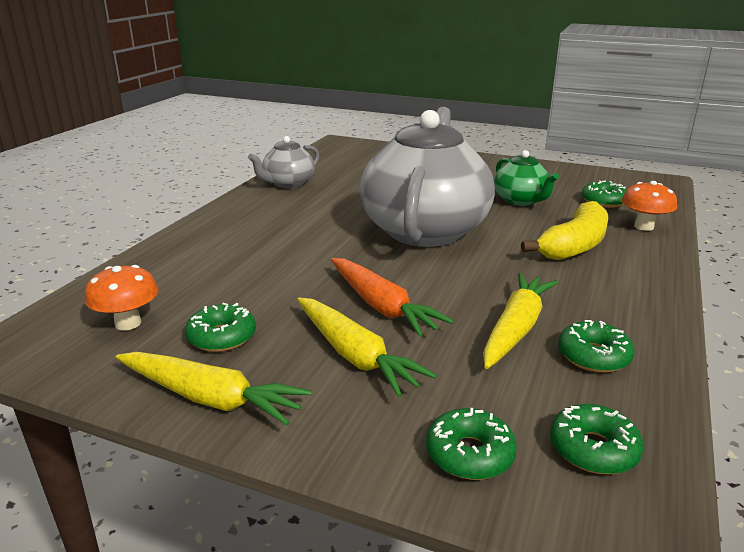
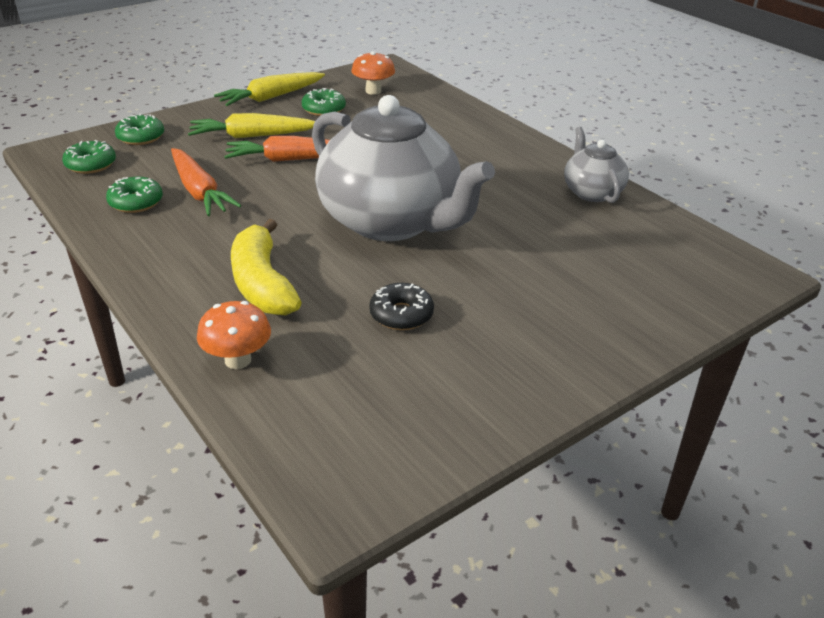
camera: 120 degrees right, 10 degrees up
(516, 328) = (199, 191): yellow carrot -> orange carrot
(521, 200) = (401, 314): green teapot -> black donut
(604, 201) = (330, 381): green donut -> none

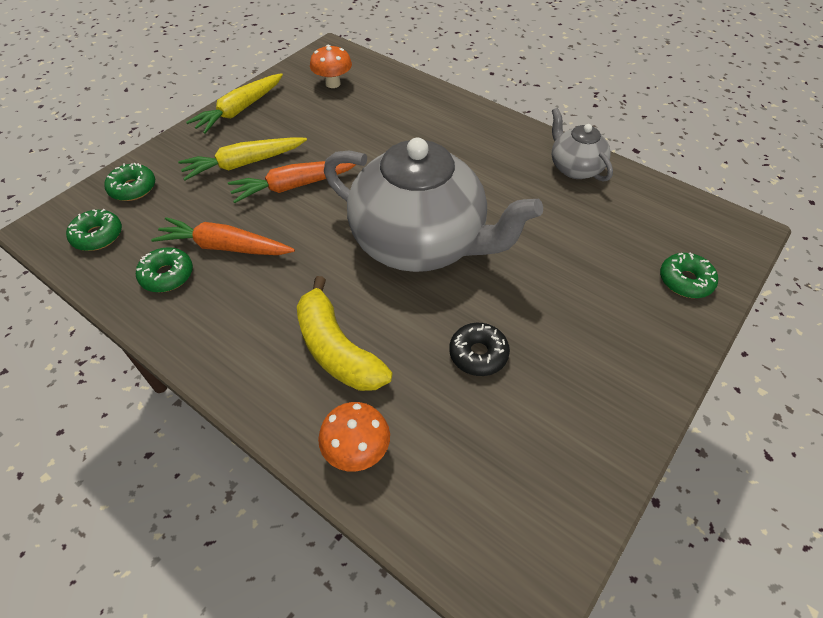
camera: 15 degrees left, 15 degrees up
(199, 191) = (224, 247): orange carrot -> orange carrot turned 150 degrees clockwise
(324, 109) = (297, 116): green donut -> green donut (685, 281)

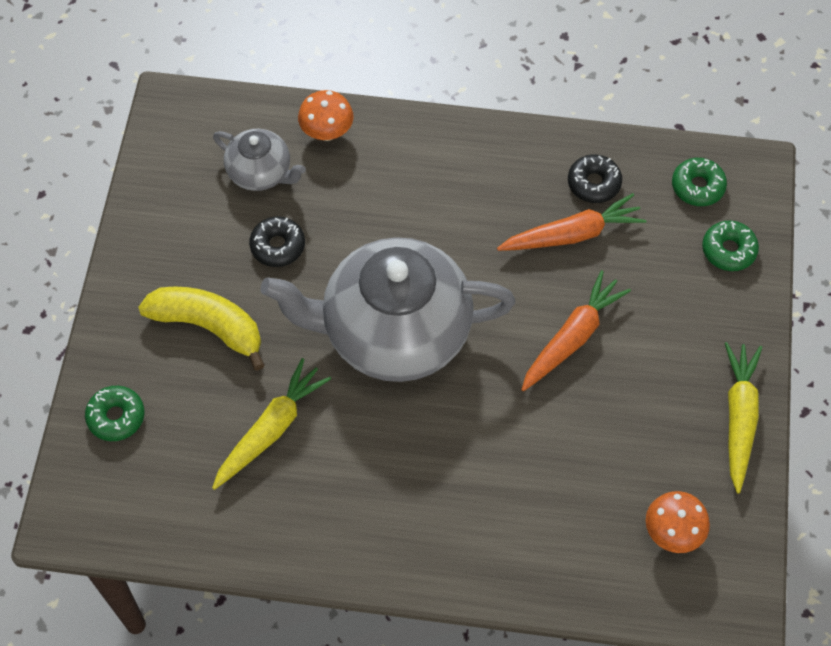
camera: 150 degrees right, 10 degrees up
(167, 275) = (594, 183): green donut -> black donut
(243, 164) = (652, 339): yellow carrot -> yellow carrot (271, 429)
(337, 349) = (395, 194): yellow banana -> yellow banana (209, 327)
(575, 168) = (282, 530): grey teapot -> grey teapot (261, 172)

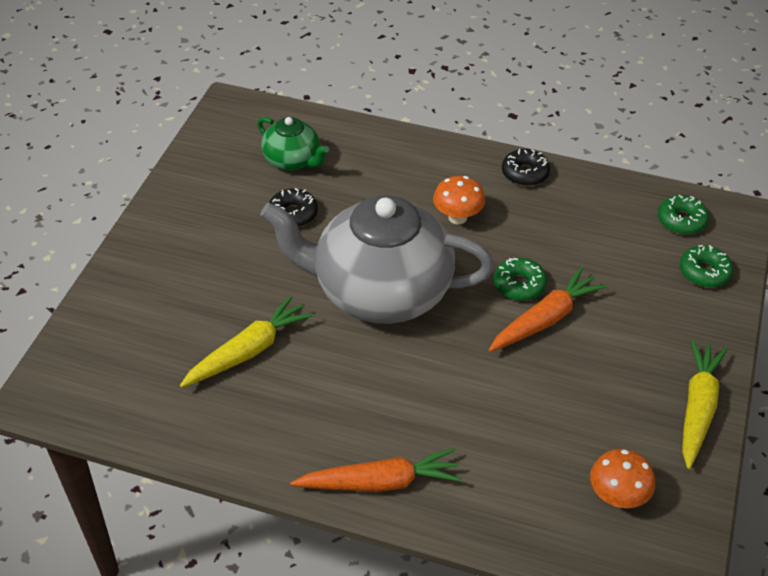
camera: 10 degrees right, 15 degrees down
(116, 417) = (112, 320): green donut -> green donut (519, 285)
(209, 327) = (215, 264): yellow banana -> none
(261, 172) = (293, 160): grey teapot -> green teapot
(327, 132) = (357, 140): orange mushroom -> orange mushroom (457, 217)
(572, 234) = (560, 241): orange carrot -> orange carrot (380, 482)
(594, 183) = (586, 206): black donut -> black donut (525, 173)

